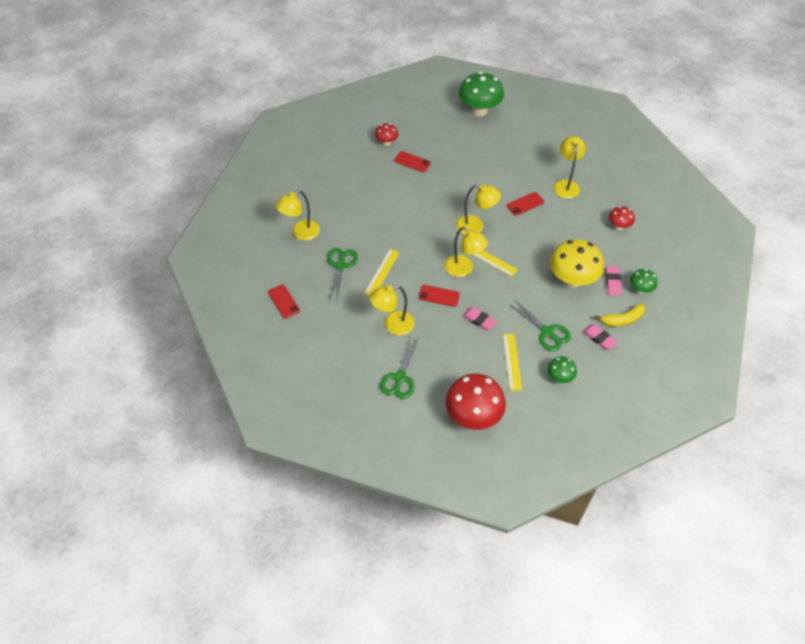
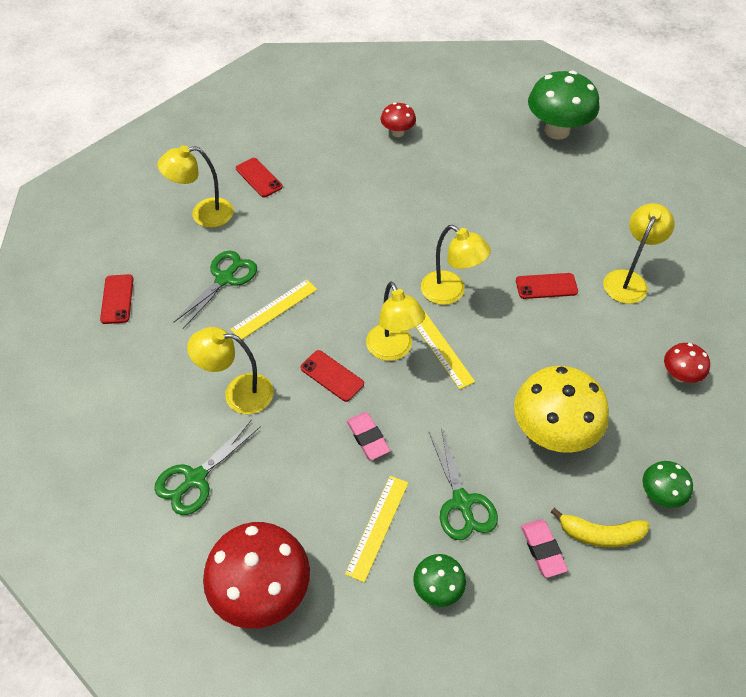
camera: 25 degrees right, 0 degrees up
(412, 162) = (416, 170): red phone -> red phone (259, 178)
(612, 282) = (619, 463): pink eraser -> none

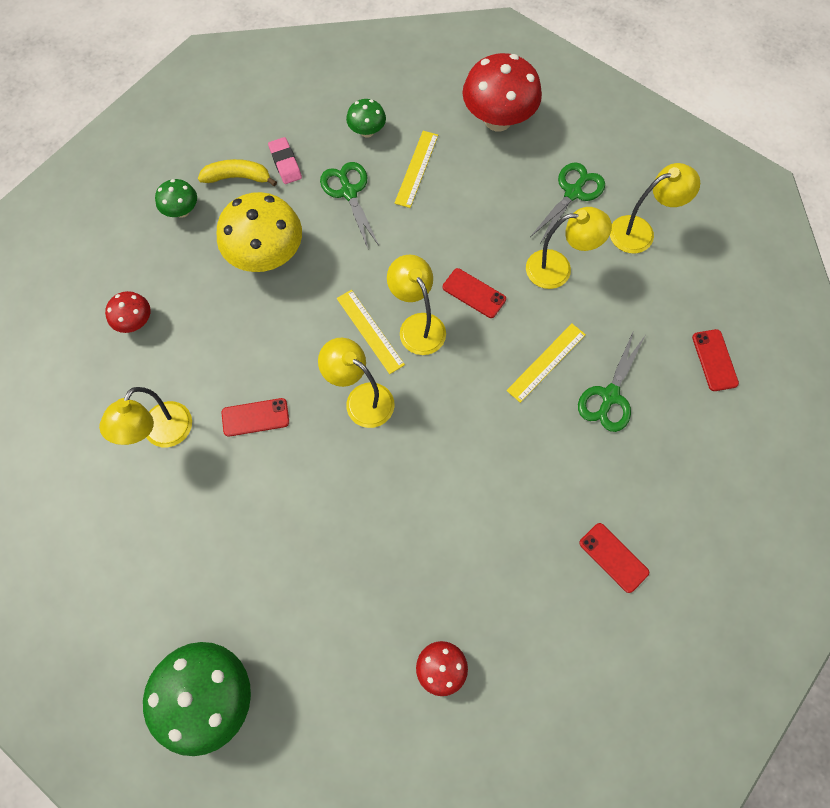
camera: 175 degrees right, 15 degrees up
(203, 214) = (663, 487): yellow lamp -> yellow lamp (640, 231)
(368, 438) = (432, 238): pink eraser -> none

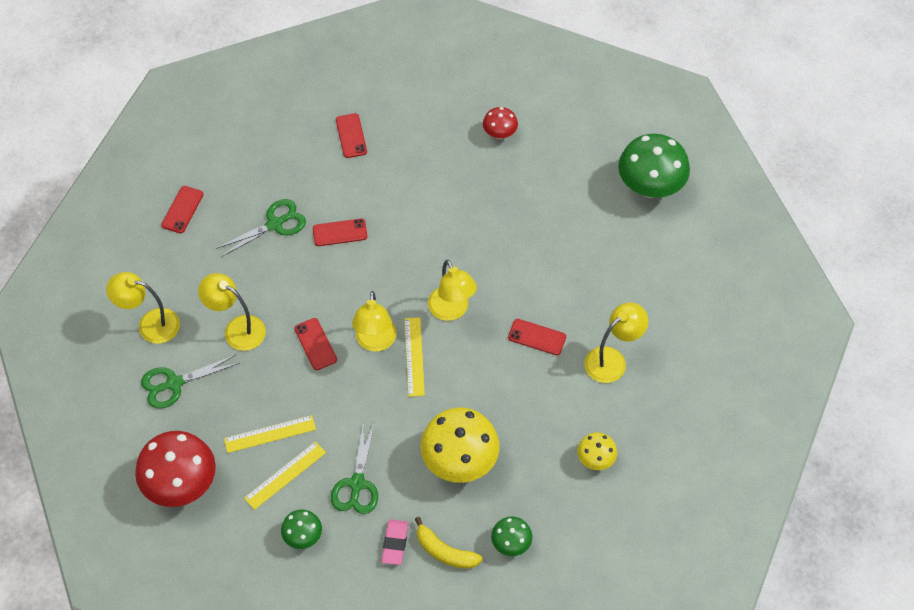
camera: 150 degrees left, 10 degrees down
(136, 322) = (595, 459): red mushroom -> yellow mushroom
(536, 424) = (340, 232): none -> red phone
(546, 362) = (300, 268): yellow ruler -> yellow ruler (270, 434)

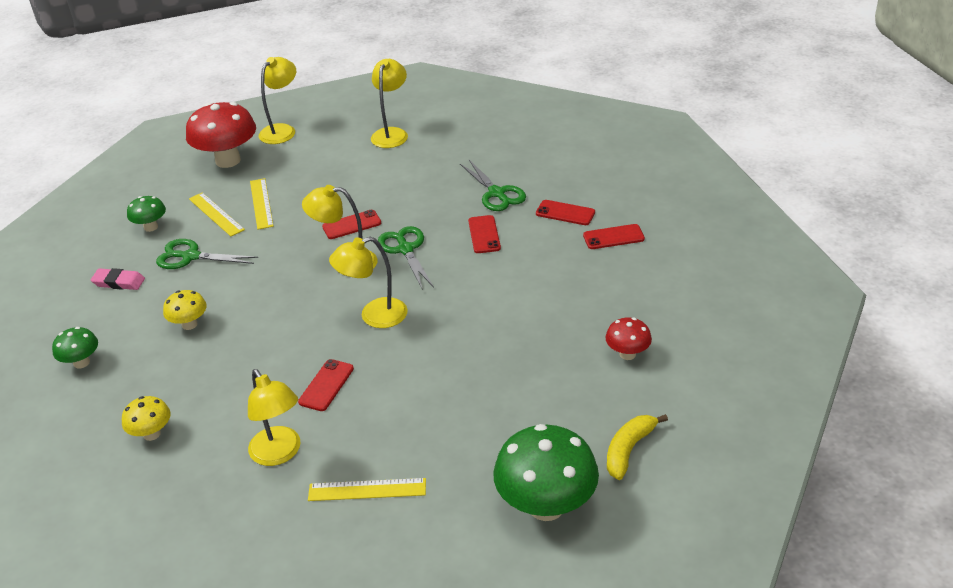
camera: 95 degrees right, 20 degrees down
(174, 383) = (328, 150): green scissors -> green scissors (405, 249)
(182, 210) = (516, 141): red phone -> red phone (565, 213)
(237, 329) = (378, 179): yellow lamp -> yellow lamp (282, 130)
(414, 356) = (322, 290): yellow ruler -> yellow ruler (367, 490)
(445, 551) = (95, 315): yellow banana -> yellow banana (628, 450)
(459, 461) = (189, 324): yellow mushroom -> yellow mushroom, size x0.51

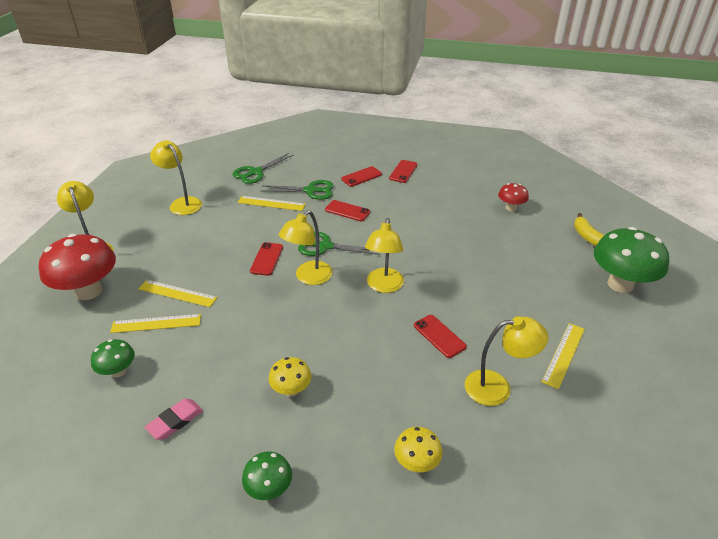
camera: 60 degrees left, 0 degrees up
(191, 256) = (197, 358): green scissors -> green scissors (256, 172)
(446, 181) = (271, 203): none -> yellow ruler

